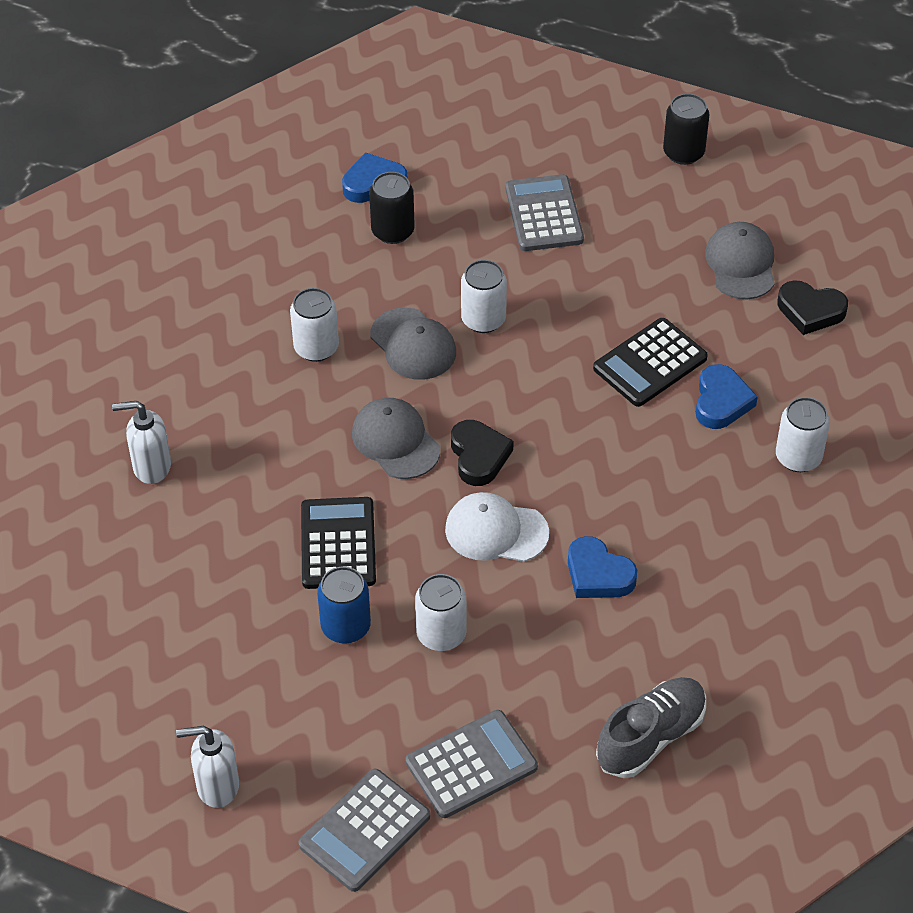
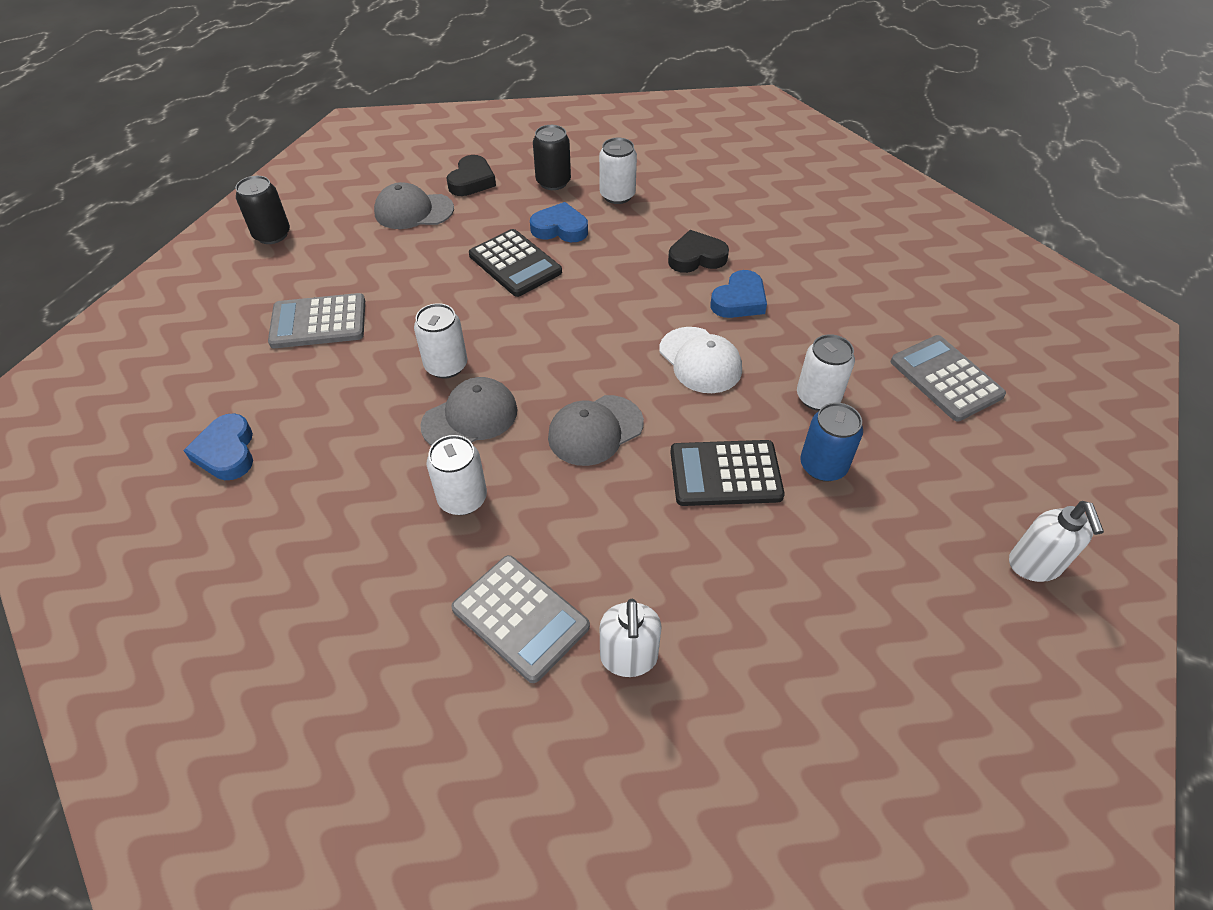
camera: 90 degrees left, 0 degrees up
(364, 830) = (1036, 448): grey calculator -> grey calculator (520, 618)
(393, 231) = (306, 435): black can -> black can (553, 182)
(479, 456) = (614, 370): black heart -> black heart (696, 257)
(496, 531) = (700, 360): white cap -> white cap turned 45 degrees counterclockwise
(651, 737) = (888, 278): grey shoe -> none

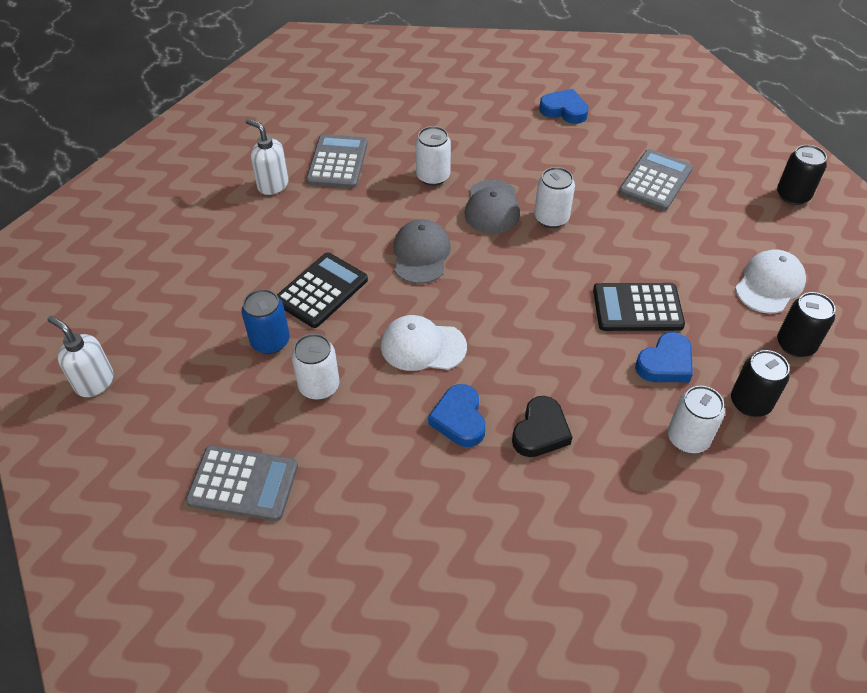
camera: 130 degrees right, 0 degrees up
(413, 211) = (769, 284): grey cap -> white cap
(472, 181) = (795, 344): black heart -> black can
(520, 618) = (337, 162): grey calculator -> grey calculator turned 105 degrees clockwise

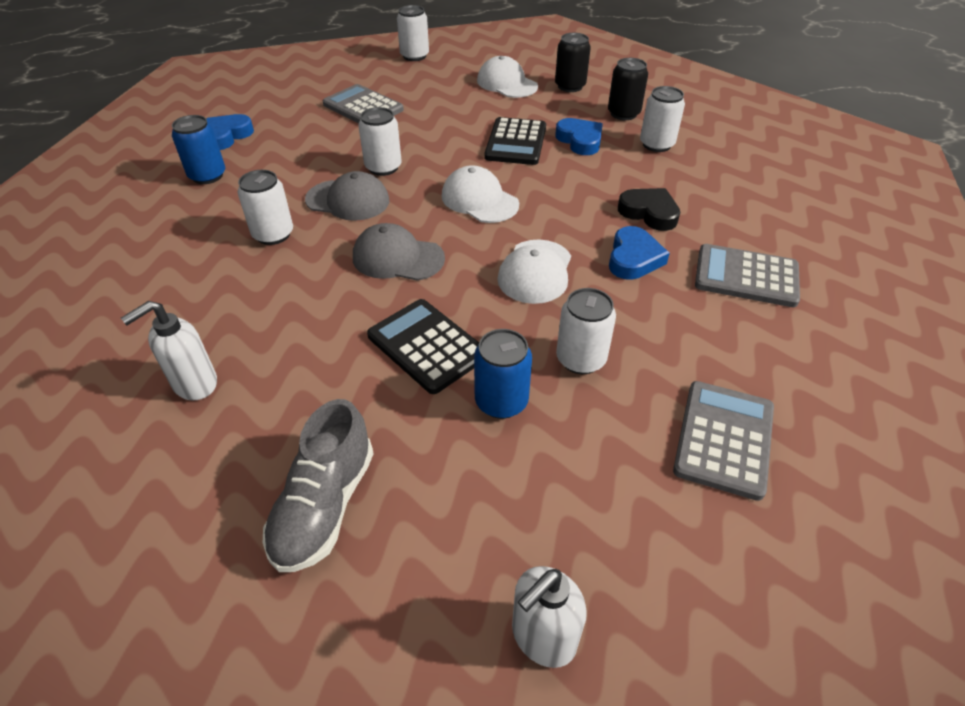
camera: 80 degrees left, 5 degrees down
(182, 268) = (324, 505): none -> grey shoe
(337, 162) = (191, 312): grey calculator -> grey calculator (746, 276)
(459, 419) = (633, 258): blue heart -> blue heart turned 75 degrees counterclockwise
(500, 119) = (207, 176): none -> blue can
(520, 293) = (479, 200): none -> white cap
(793, 195) = (414, 56): black can -> white can

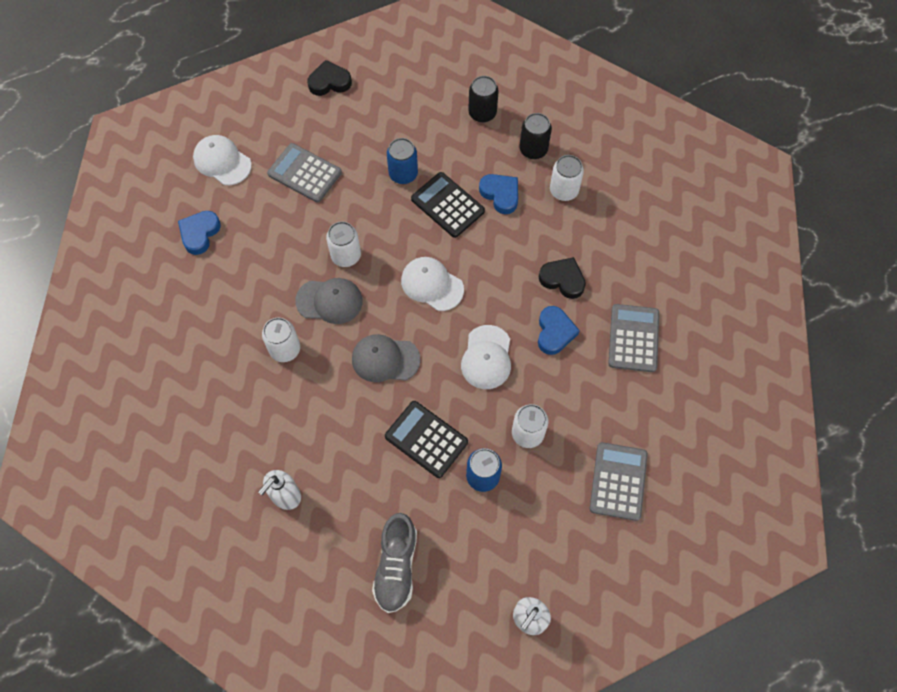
camera: 10 degrees left, 20 degrees up
(207, 176) = (205, 289): blue can -> blue can (403, 174)
(414, 56) = (329, 82): white can -> black heart
(507, 83) = (425, 117): white cap -> white cap (222, 161)
(516, 142) = (447, 205): black calculator -> black calculator turned 135 degrees clockwise
(746, 276) = (633, 338): grey calculator -> grey calculator turned 90 degrees clockwise

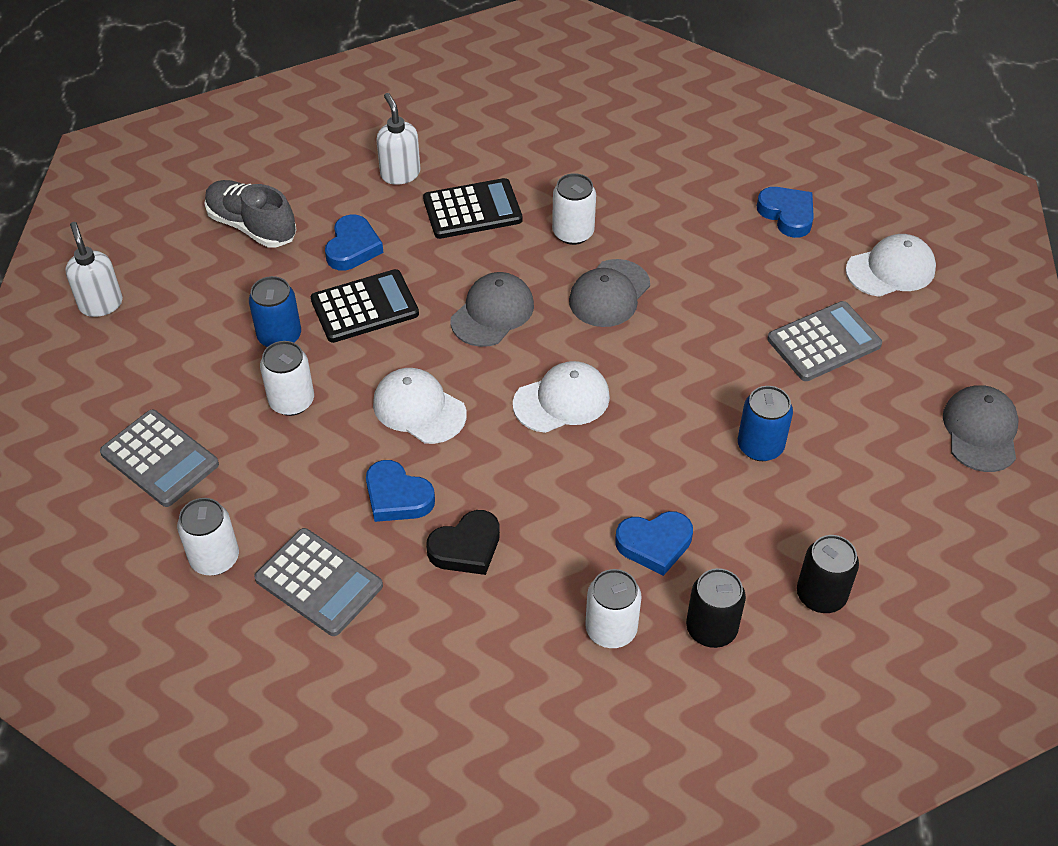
camera: 120 degrees right, 15 degrees down
(329, 82) = (980, 431): black heart -> grey cap
(346, 256) = (664, 333): white can -> white can (215, 558)
(377, 481) = (353, 247): none -> blue heart
(447, 205) = (675, 473): black calculator -> black calculator (472, 210)

